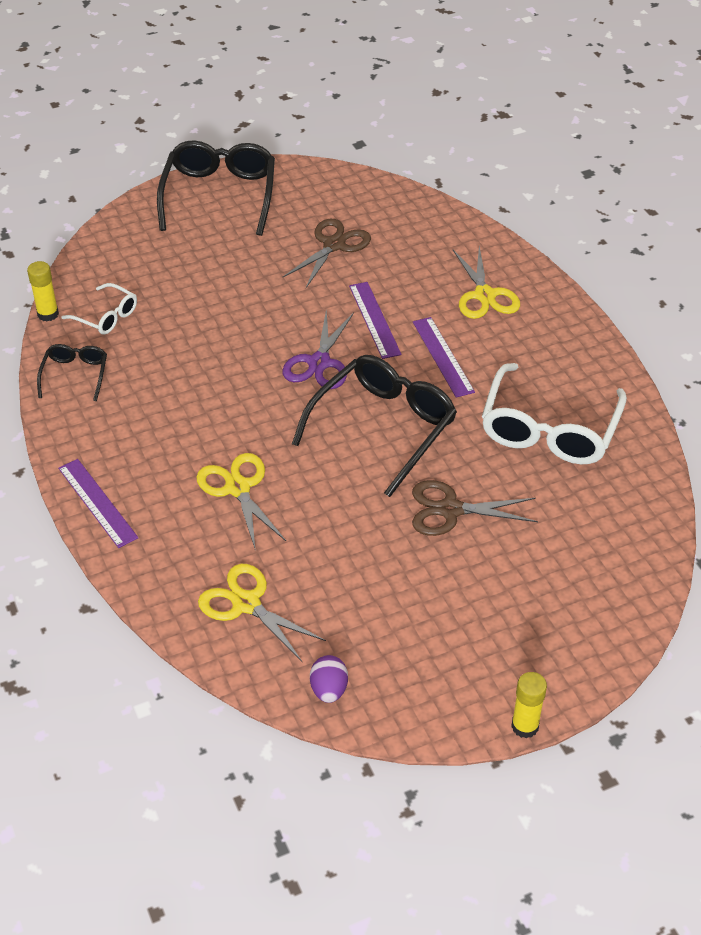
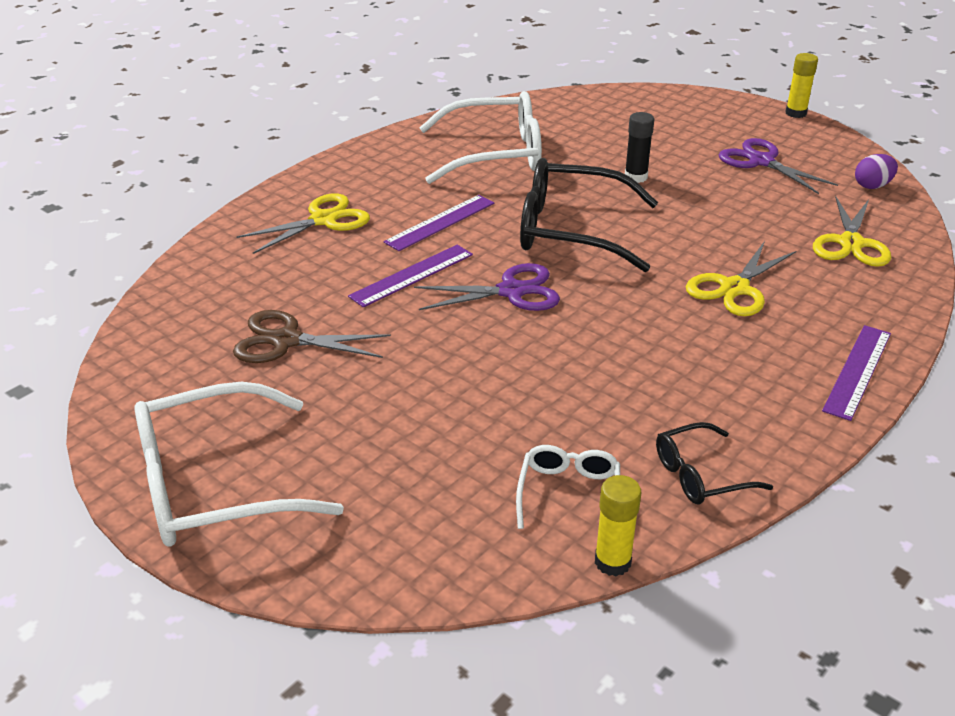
camera: 115 degrees left, 10 degrees down
(219, 196) = (215, 484): black glasses -> white glasses
(428, 625) = (761, 161): none -> purple scissors
(450, 510) = (635, 177): brown scissors -> black glue stick

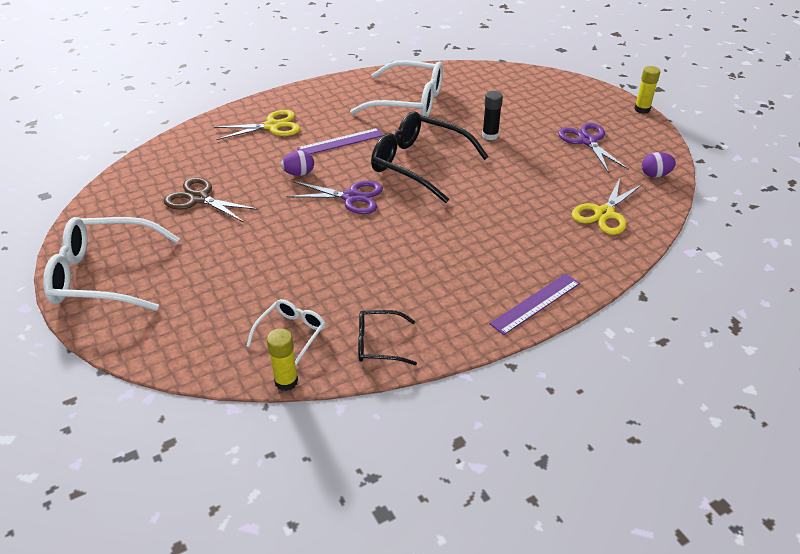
camera: 20 degrees right, 5 degrees up
(412, 275) = (299, 173): purple ruler -> purple egg
(734, 288) = (497, 227): yellow scissors -> none

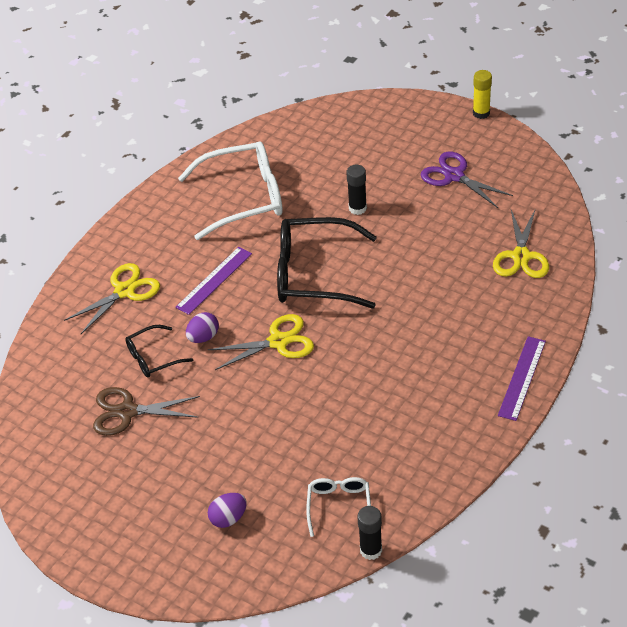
camera: 25 degrees left, 5 degrees up
(104, 275) = (112, 535): white glasses -> none
(286, 381) = (371, 550): yellow glue stick -> black glue stick
(351, 197) = (278, 342): purple scissors -> yellow scissors
(379, 344) = (420, 479): black glasses -> black glasses (153, 358)
(655, 175) = (539, 191): purple egg -> purple egg (228, 518)

